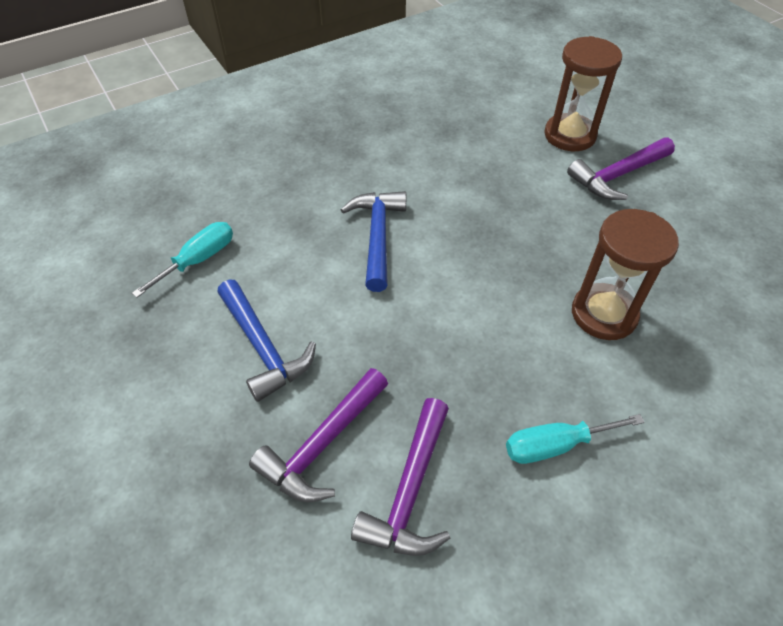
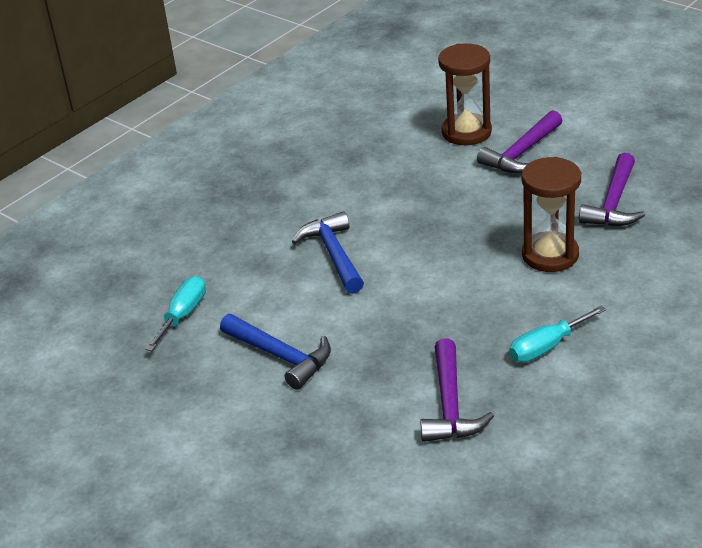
camera: 15 degrees left, 15 degrees down
(322, 445) = (367, 400): purple hammer -> purple hammer (613, 203)

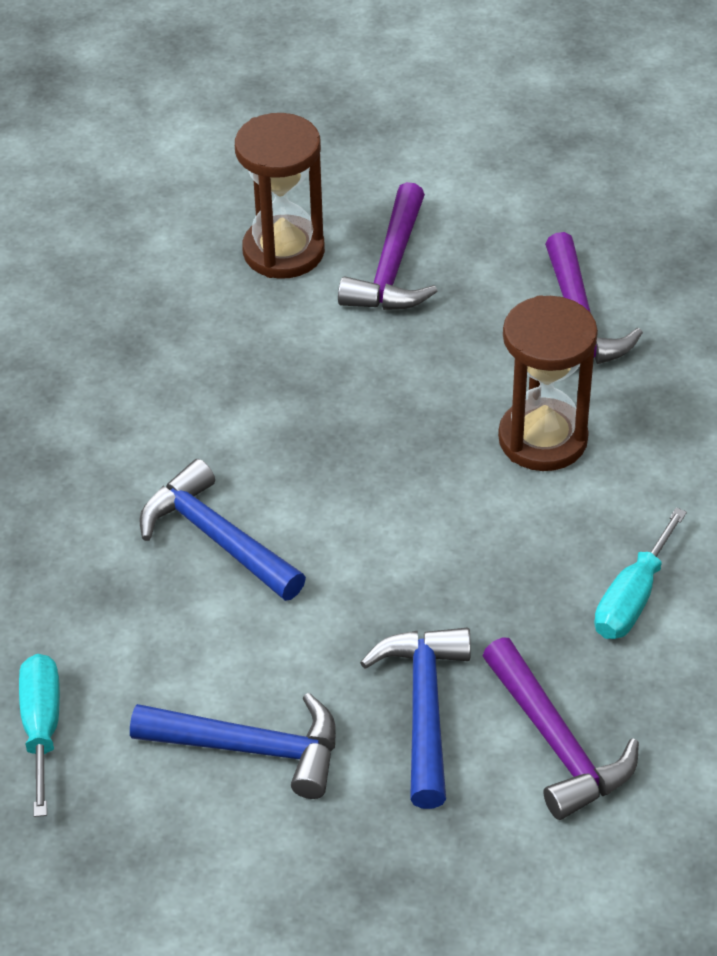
camera: 30 degrees left, 10 degrees up
(387, 365) = (424, 708): none -> blue hammer

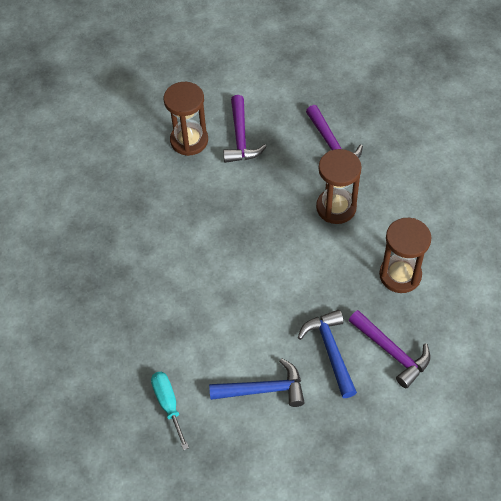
camera: 15 degrees left, 10 degrees up
(216, 538) = (211, 291): blue hammer -> none
(632, 598) = (400, 275): turquoise screwdriver -> brown hourglass

